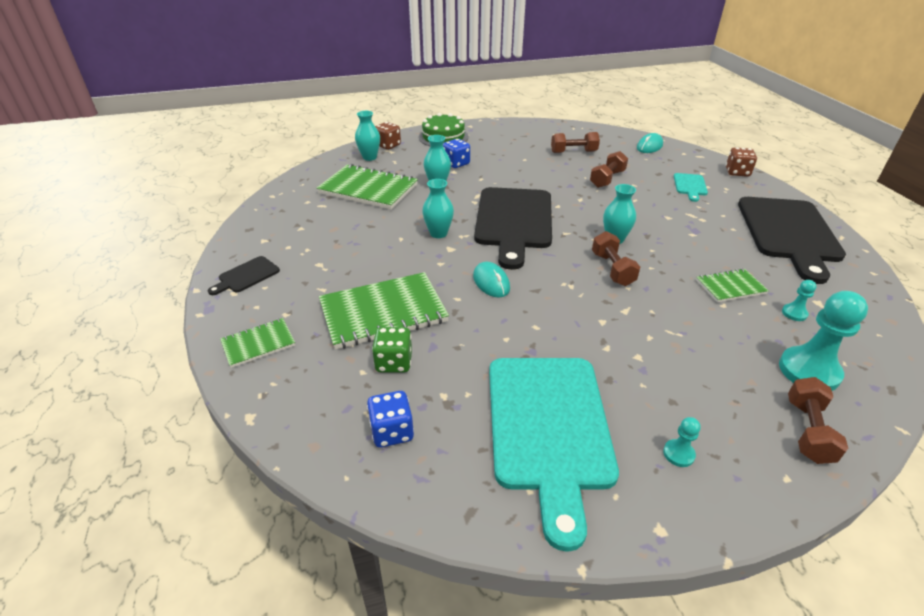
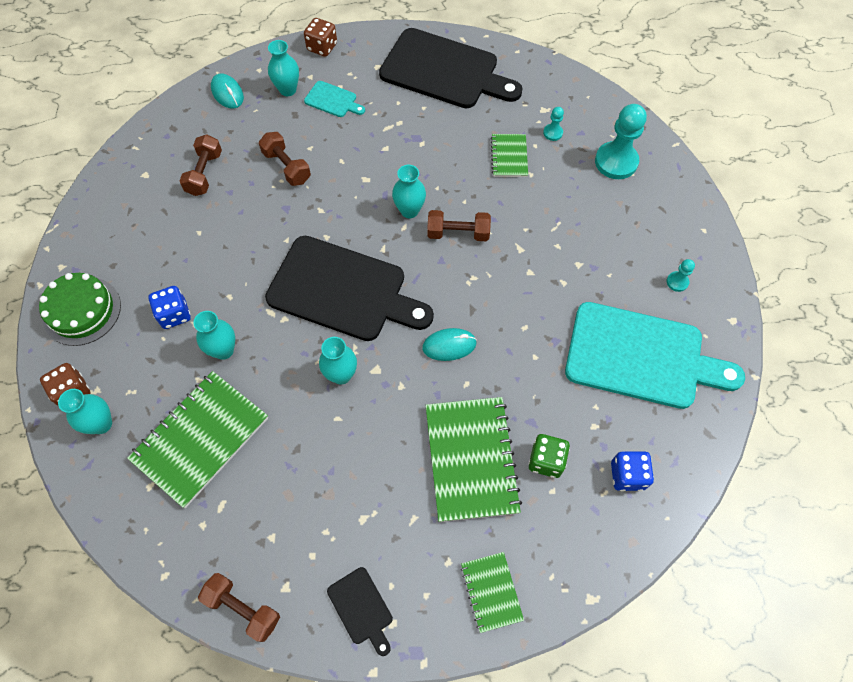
camera: 75 degrees left, 25 degrees up
(678, 167) = (288, 90): none -> turquoise vase
(808, 431) = (669, 196): brown dumbbell -> brown dumbbell (243, 608)

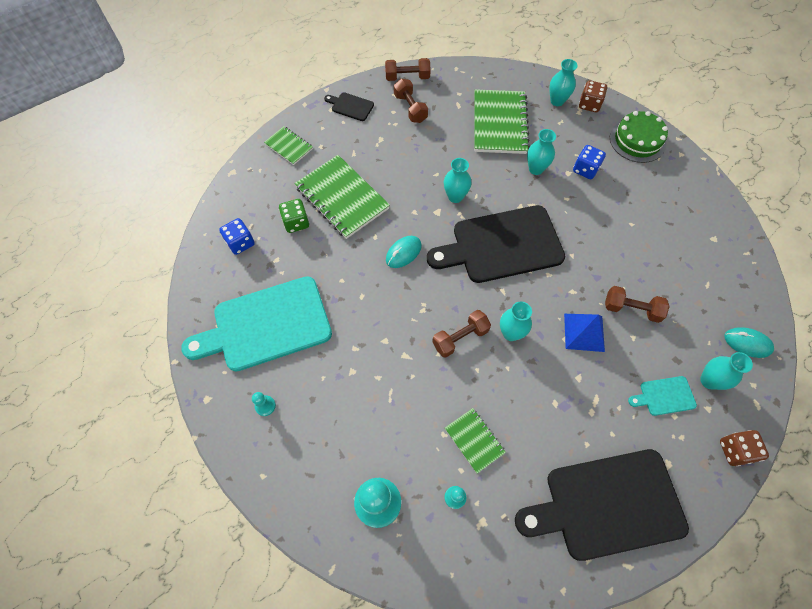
camera: 145 degrees right, 0 degrees up
(204, 173) = (678, 265): brown dumbbell -> brown dumbbell (410, 108)
(346, 174) = (584, 332): none -> blue pyramid

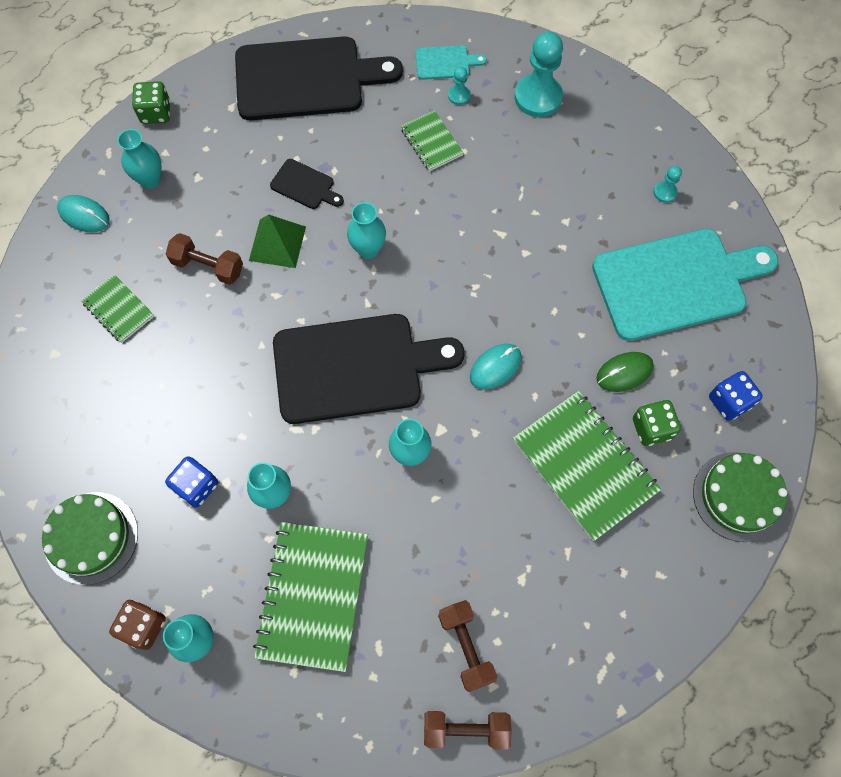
camera: 175 degrees left, 5 degrees up
(244, 188) = (738, 496): none -> green cake
(289, 146) = (677, 576): green notebook -> green notebook (118, 309)
(312, 256) = (624, 373): none -> green mouse
(350, 106) = (574, 661): black cutting board -> black cutting board (305, 185)
(460, 338) = (432, 248): brown dumbbell -> none
(584, 332) = (277, 243): blue pyramid -> green pyramid
(664, 396) = (208, 168): turquoise cutting board -> turquoise cutting board (445, 63)
(735, 450) = (156, 113): brown dice -> green dice

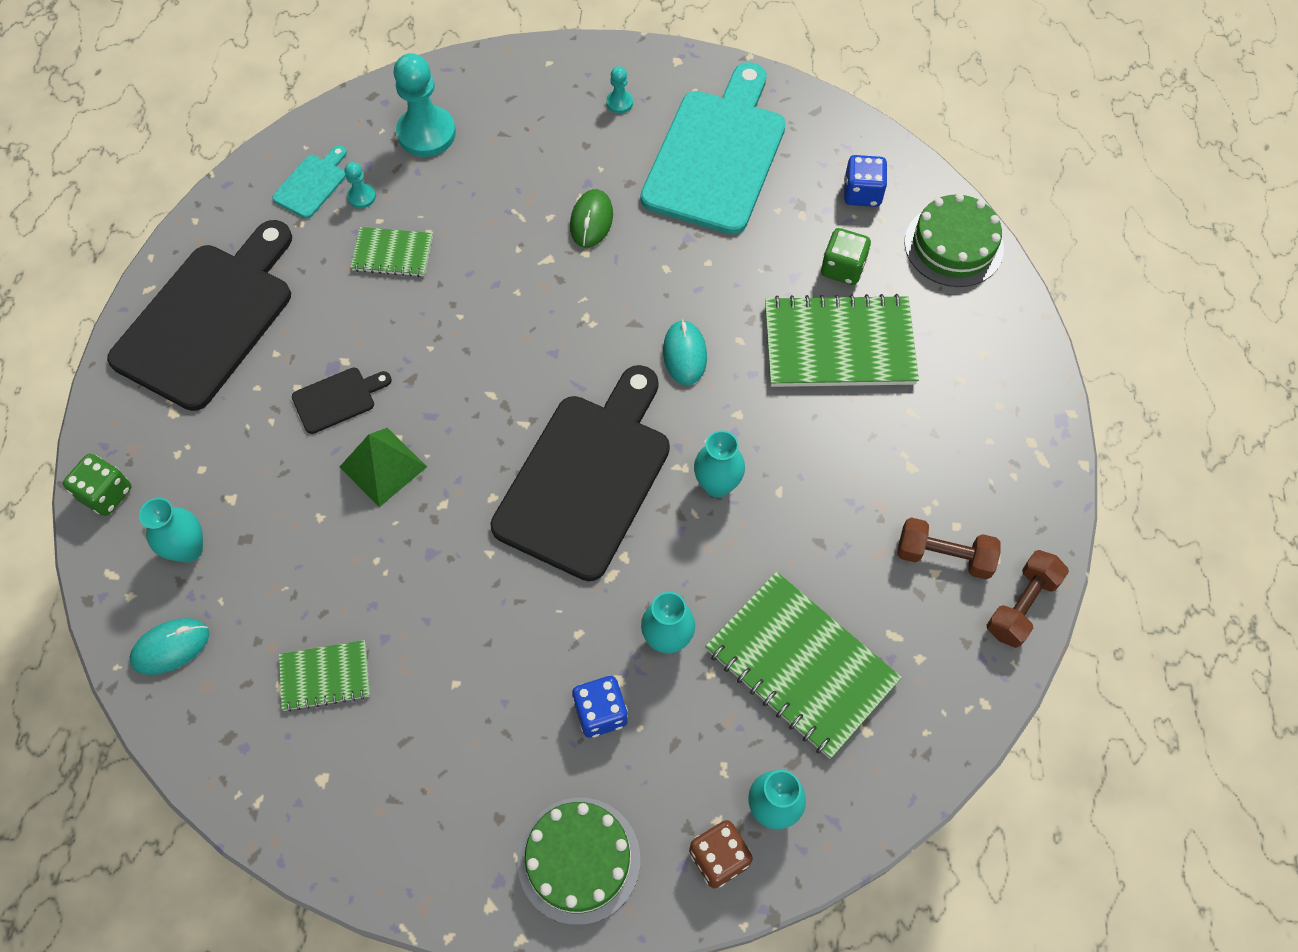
camera: 55 degrees left, 5 degrees down
(208, 266) = (351, 551): brown dumbbell -> none
(368, 249) = (464, 385): turquoise vase -> none
(624, 373) = (773, 253): green mouse -> green mouse (591, 221)

